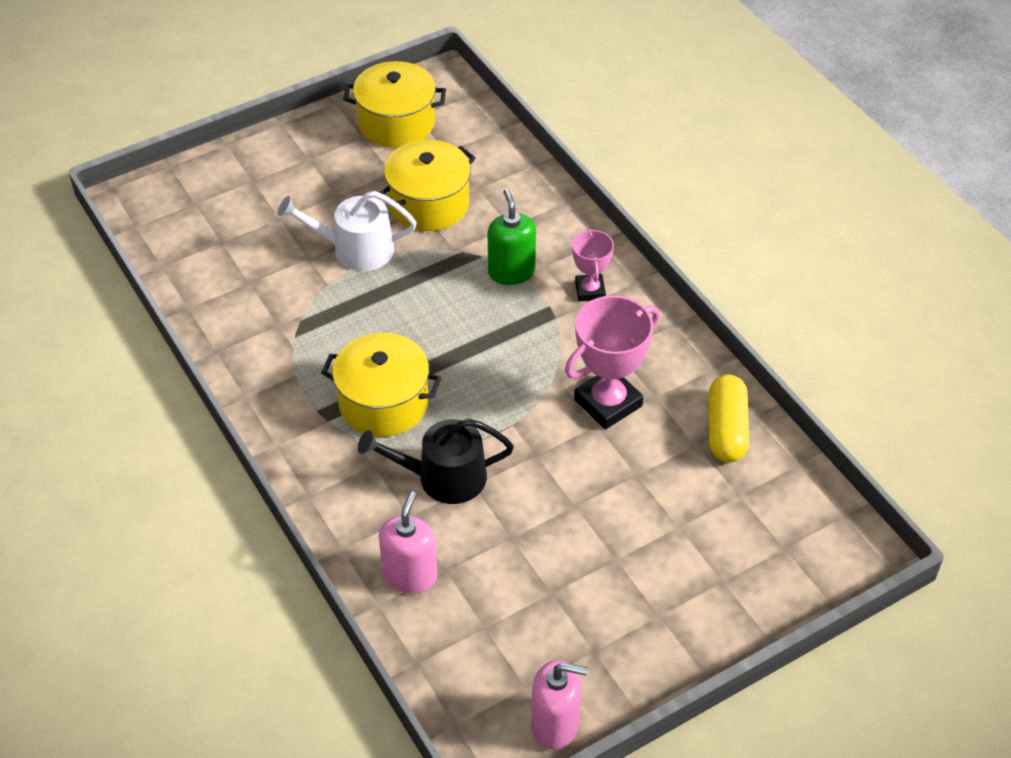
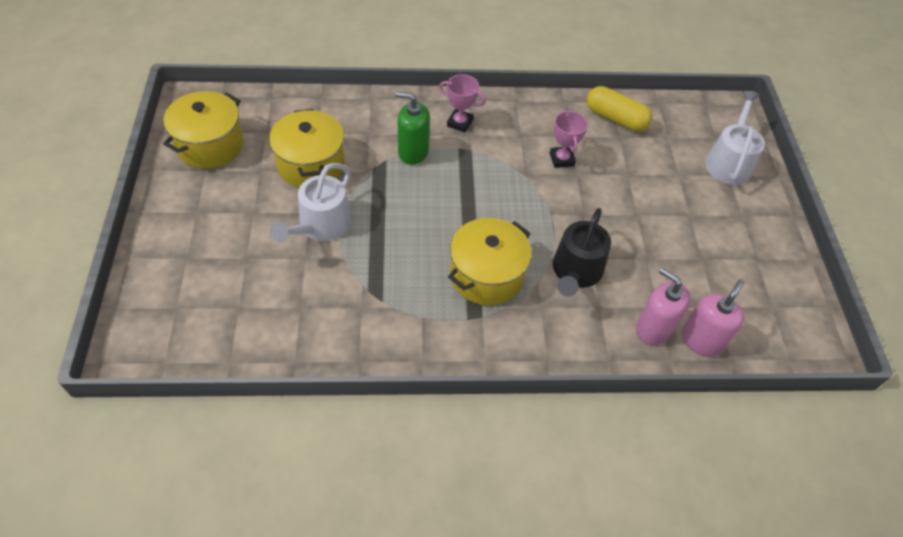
camera: 65 degrees left, 5 degrees up
(555, 724) = (807, 304): pink soap dispenser -> pink soap dispenser (701, 340)
(608, 403) = (562, 159): pink trophy -> pink trophy, size x0.58
(747, 574) = (729, 162): none -> white watering can

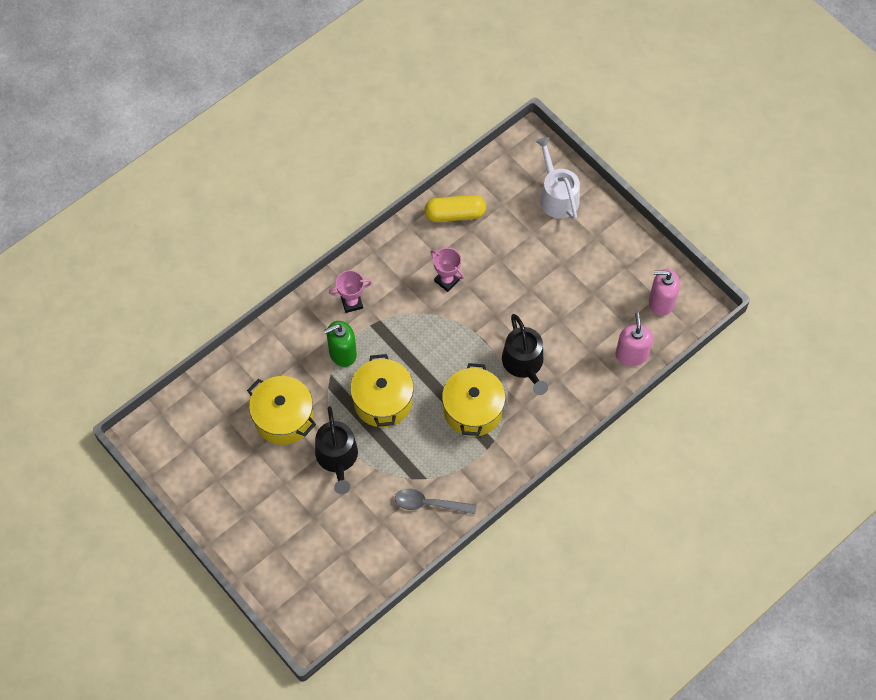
camera: 35 degrees left, 10 degrees up
(210, 145) = (198, 458): yellow pot -> yellow pot (383, 401)
(321, 225) = (337, 458): white watering can -> black watering can
(361, 325) = (429, 504): none -> grey spoon
(653, 329) = (599, 368): pink soap dispenser -> pink soap dispenser (661, 302)

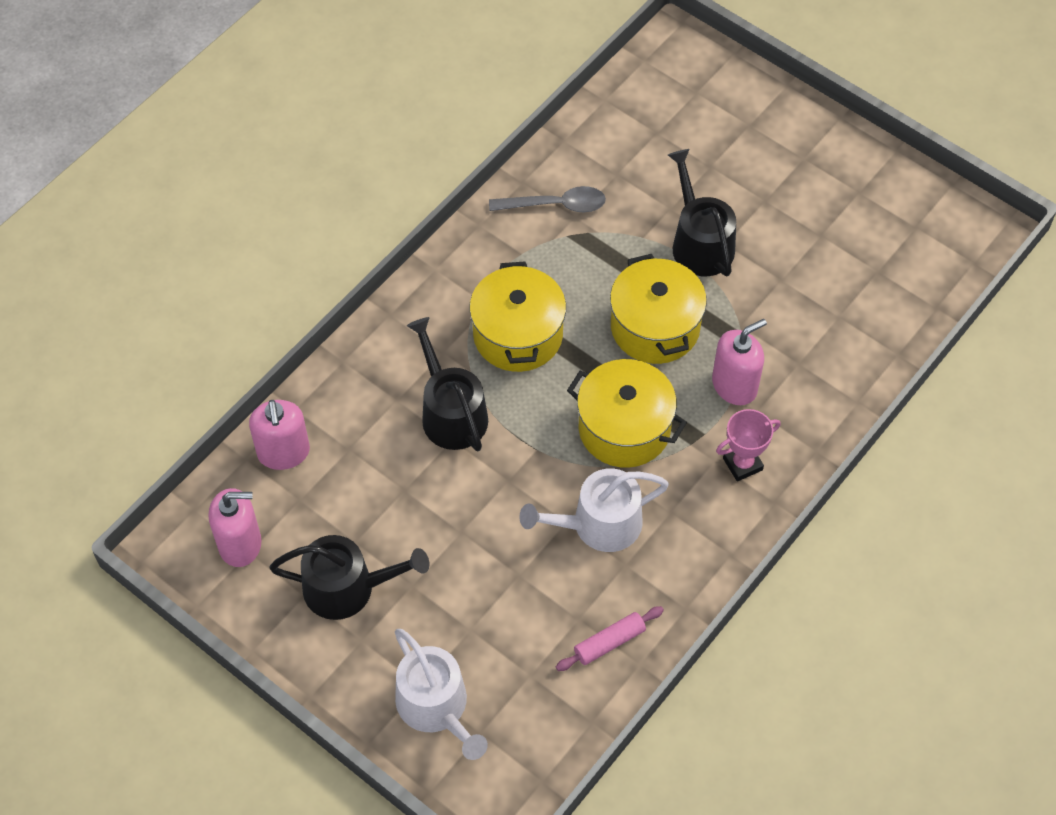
camera: 170 degrees right, 5 degrees down
(283, 418) = (793, 282): yellow pot -> yellow pot (624, 428)
(342, 353) = (734, 385): green soap dispenser -> pink soap dispenser
(446, 280) = (598, 524): pink trophy -> white watering can
(455, 214) = (609, 642): yellow capsule -> pink rolling pin
(599, 267) = (347, 588): none -> black watering can

